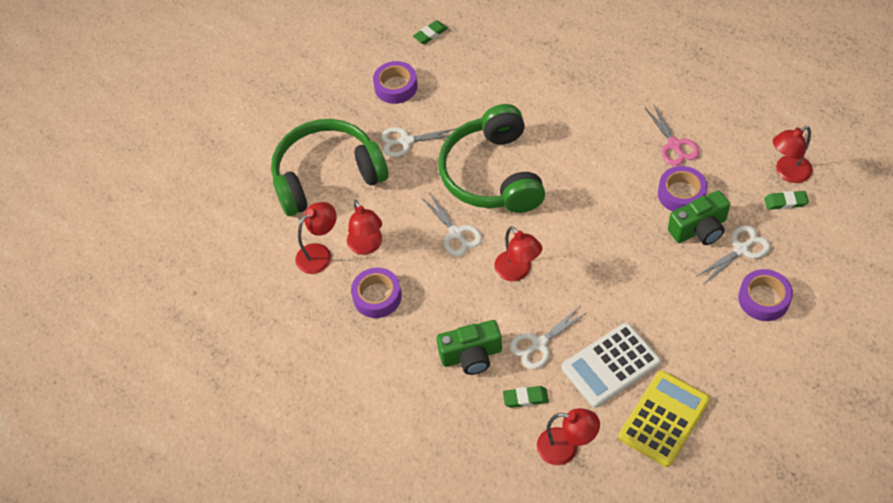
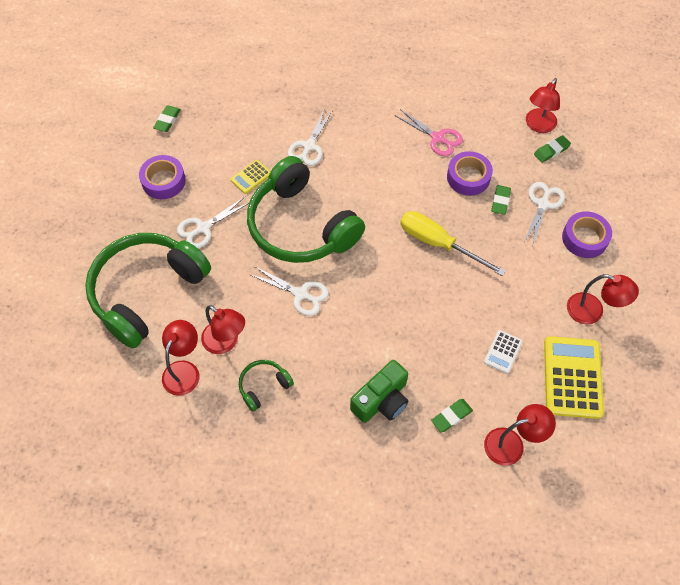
camera: 35 degrees left, 5 degrees up
(377, 296) = (263, 386): purple tape -> green headphones
(474, 113) = (251, 177): none -> yellow calculator
(517, 271) = (375, 305): red lamp -> red lamp (592, 311)
(539, 344) = (433, 362): white scissors -> white scissors (309, 146)
(610, 365) = (503, 352): white calculator -> white calculator, size x0.50
(611, 242) = (438, 243): none -> yellow screwdriver
(699, 229) = (500, 201): green camera -> green eraser

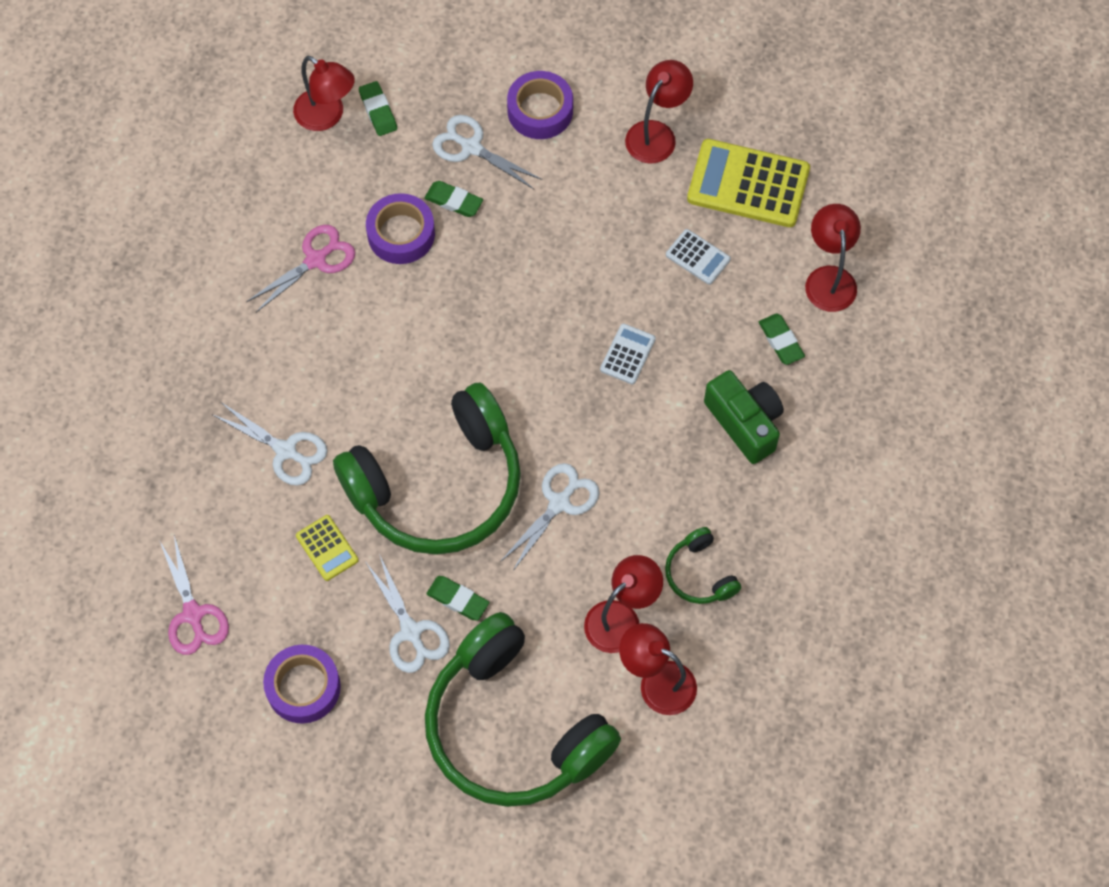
camera: 80 degrees left, 5 degrees up
(167, 120) = (173, 671): green eraser -> green eraser (458, 599)
(202, 123) = (193, 614): none -> pink scissors
(416, 318) = (627, 354): none -> white calculator
(438, 243) = (509, 300): yellow screwdriver -> none

